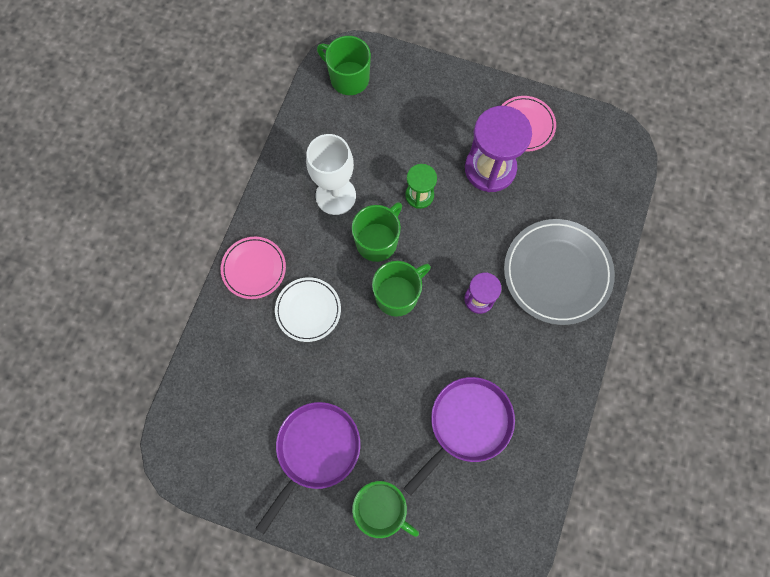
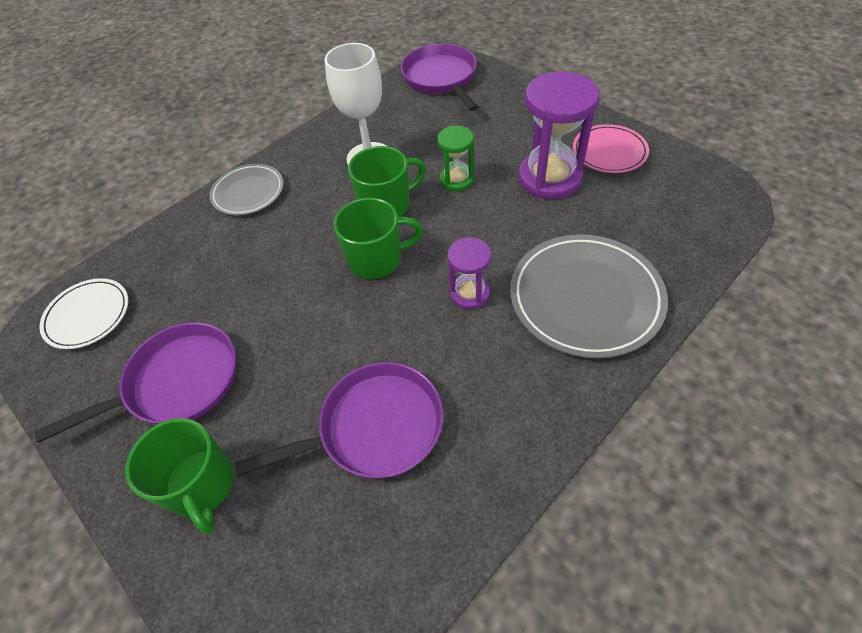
camera: 30 degrees right, 20 degrees down
(254, 268) = (248, 192): pink plate -> grey plate
(308, 310) = (273, 243): white plate -> white plate (88, 315)
(348, 78) = (441, 78): green mug -> purple pan

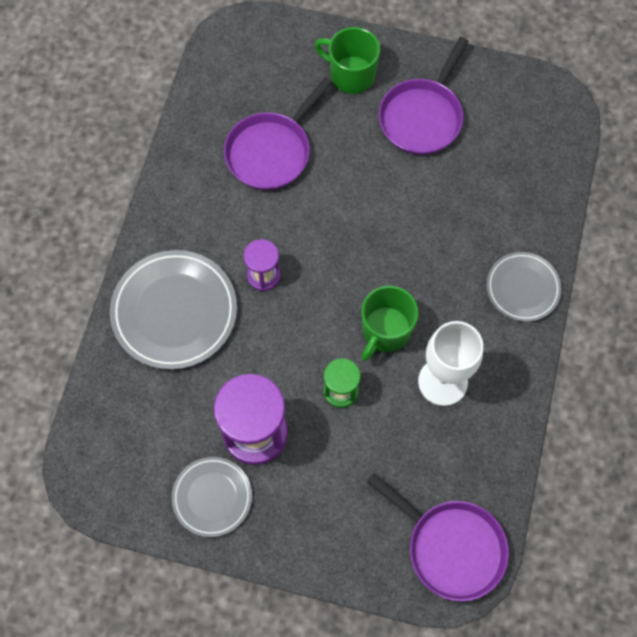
camera: 145 degrees right, 15 degrees up
(88, 315) = (536, 126): white plate -> none
(377, 259) = (355, 272): green mug -> none
(609, 152) = (212, 497): pink plate -> grey plate

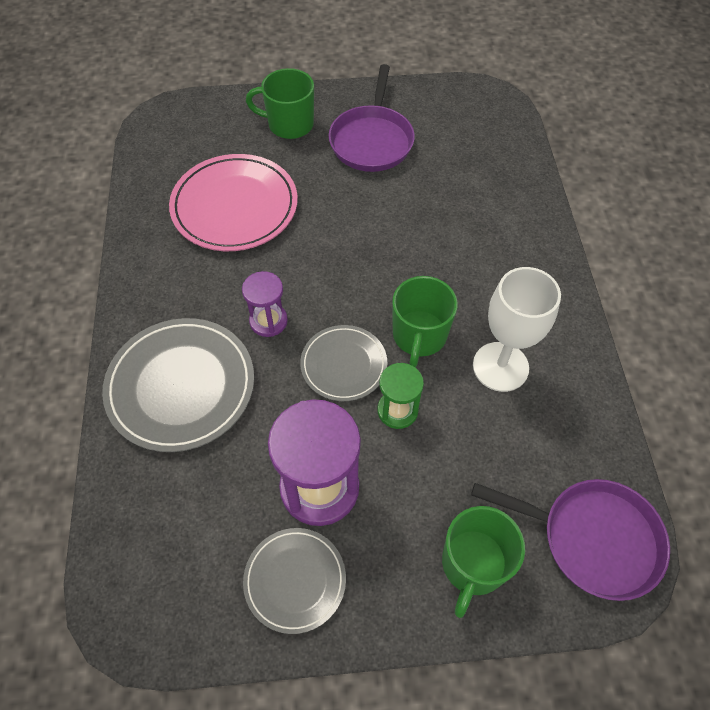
camera: 20 degrees left, 10 degrees down
(271, 151) = (235, 206): purple pan -> pink plate
(349, 533) = (473, 565): none -> green mug
(522, 288) = (536, 256): grey plate -> grey plate (343, 365)

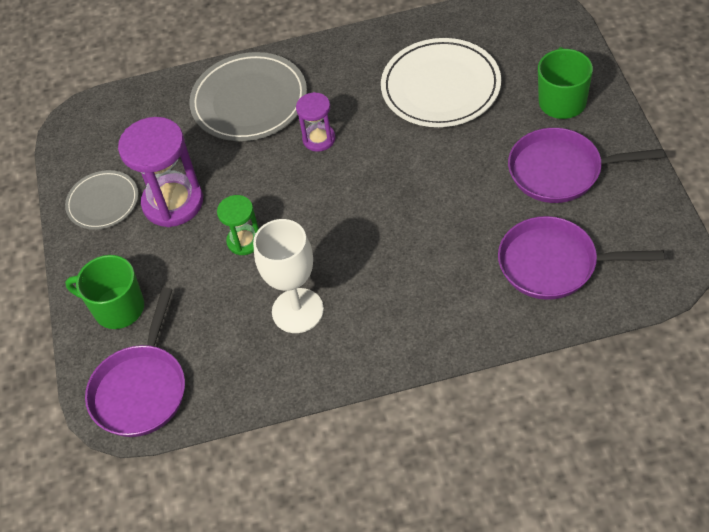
camera: 90 degrees right, 5 degrees down
(235, 206) = (441, 87): pink plate -> white plate
(343, 365) = (283, 197): grey plate -> none
(419, 336) = (320, 246): green mug -> none
(474, 163) = (554, 264): none -> purple pan

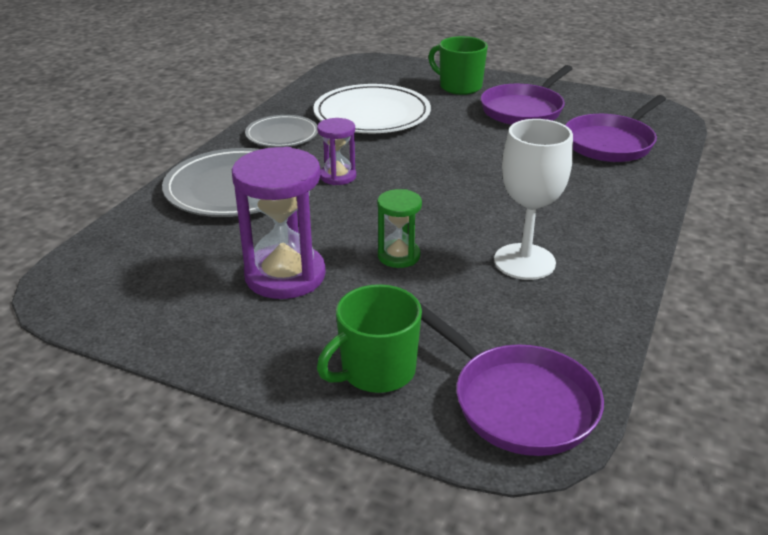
camera: 60 degrees left, 20 degrees down
(103, 202) = (209, 319): grey plate -> grey plate (282, 135)

